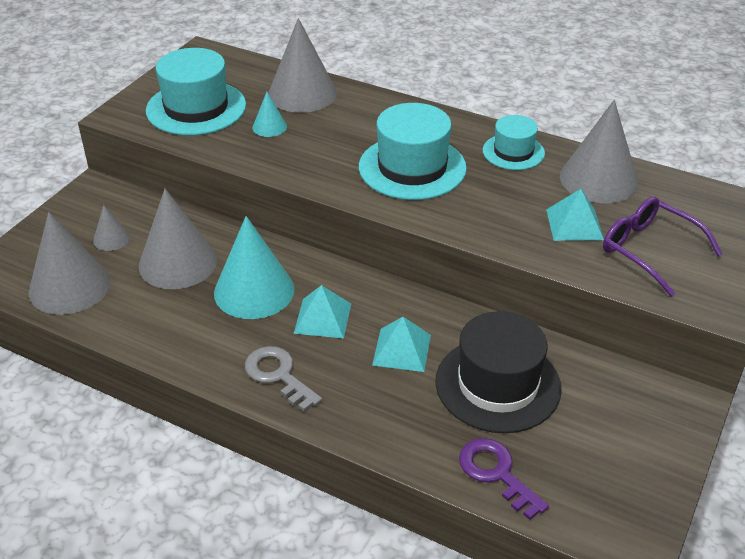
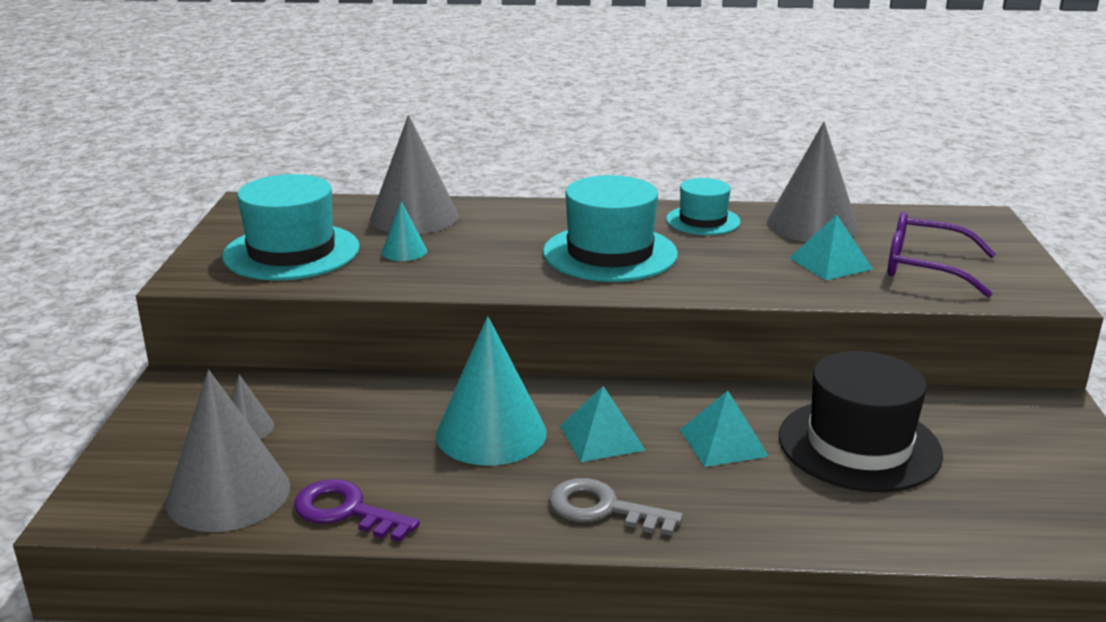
camera: 25 degrees left, 15 degrees down
(178, 263) = (363, 430): grey cone -> none
(496, 473) = (946, 528): purple key -> purple key (346, 511)

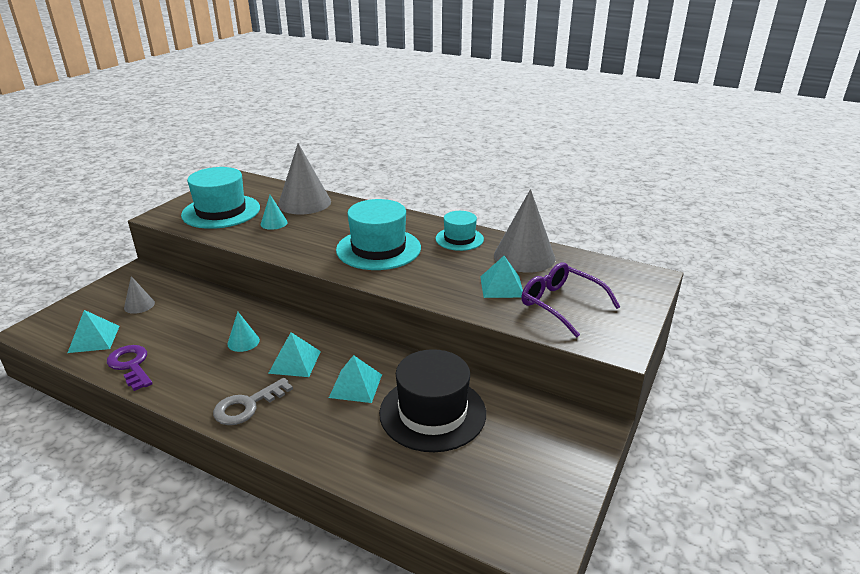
camera: 25 degrees right, 5 degrees up
(228, 494) = (94, 339): grey cone -> turquoise pyramid
(491, 433) = (243, 342): turquoise cone -> turquoise cone, size x0.48
(603, 509) = (247, 405): grey key -> grey key turned 90 degrees counterclockwise

